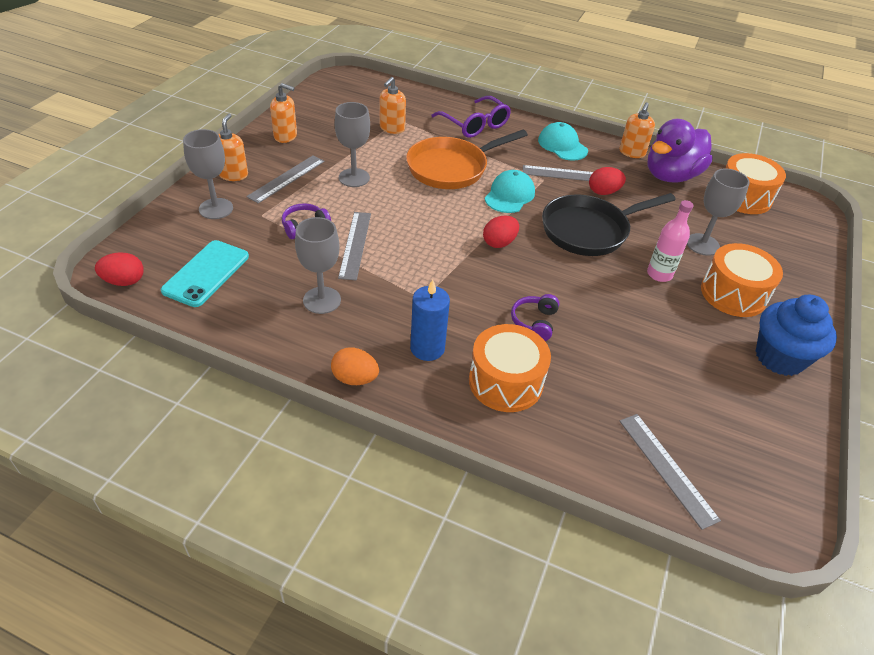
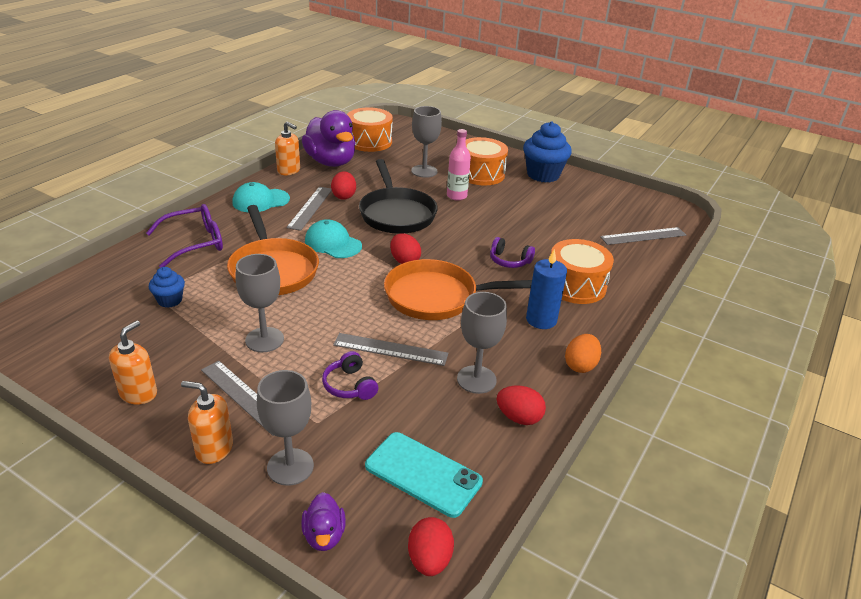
camera: 80 degrees left, 10 degrees down
(153, 231) = (324, 535): none -> purple duck
(272, 329) = (519, 418): none -> red egg
(392, 128) = (170, 300): orange soap dispenser -> blue cupcake
(444, 268) = (437, 297): none -> orange pan

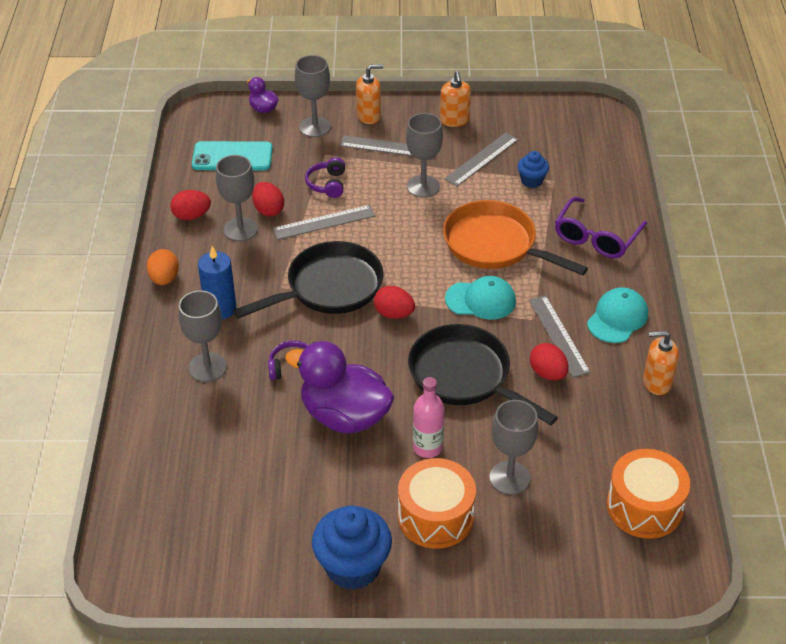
camera: 150 degrees right, 10 degrees up
(331, 162) = (634, 428): purple duck -> purple duck (344, 416)
(349, 385) = (327, 184): purple headphones -> purple headphones turned 120 degrees counterclockwise
(429, 560) = (198, 122): red egg -> red egg (268, 210)
(437, 297) = (329, 288): orange pan -> black pan
(575, 285) = (207, 367): orange drum -> grey goblet
(643, 236) = (161, 494): grey ruler -> grey ruler (481, 159)

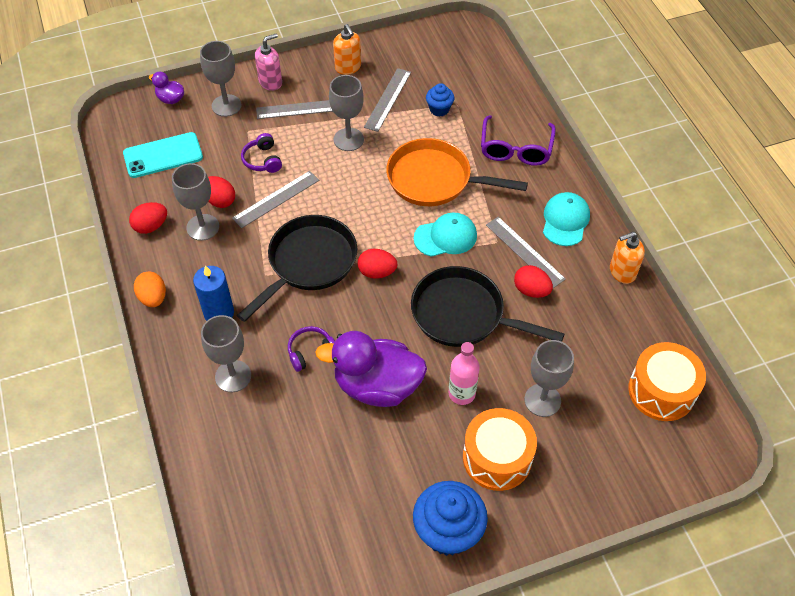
camera: 20 degrees left, 10 degrees up
(369, 116) = (270, 82): orange soap dispenser -> pink soap dispenser

